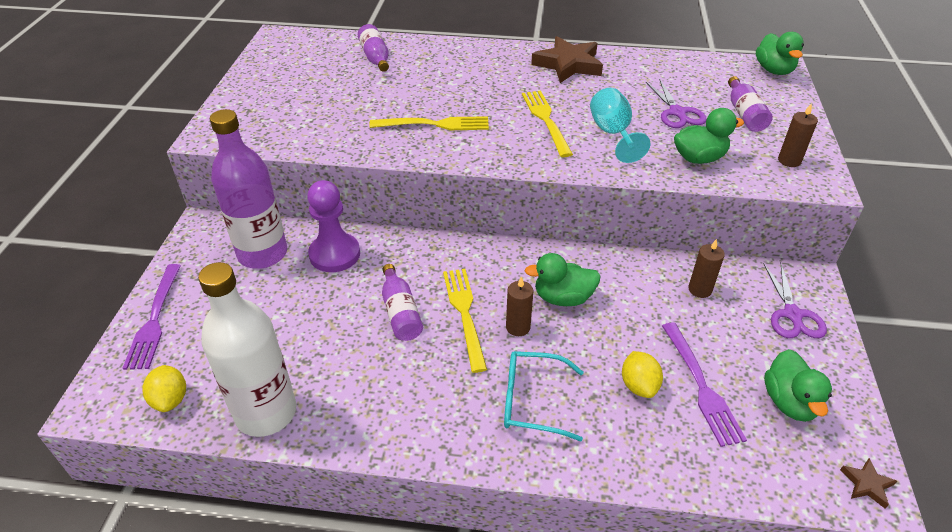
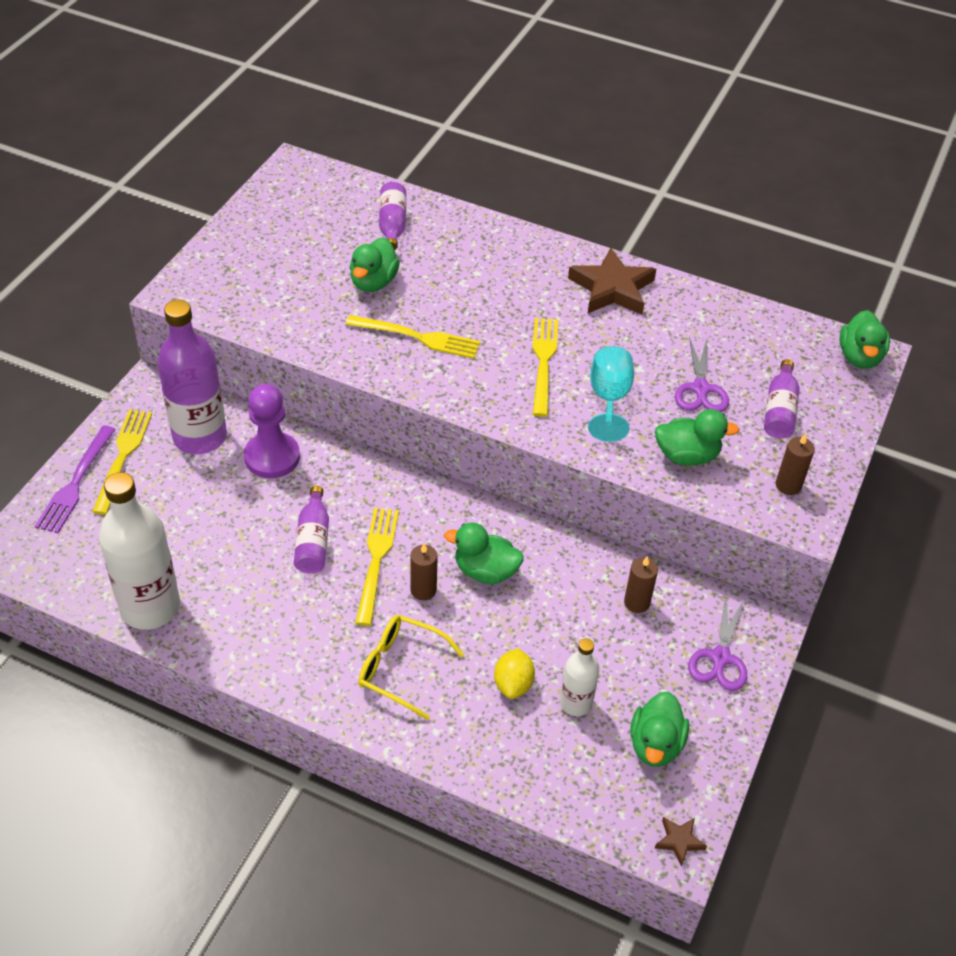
camera: 15 degrees right, 5 degrees up
(170, 399) = (69, 569): yellow lemon -> none
(195, 286) = (122, 457): none -> yellow fork
(378, 96) = (373, 282): none -> green duck
(532, 401) = (401, 669): turquoise glasses -> yellow glasses
(701, 386) = (576, 703): purple fork -> white bottle

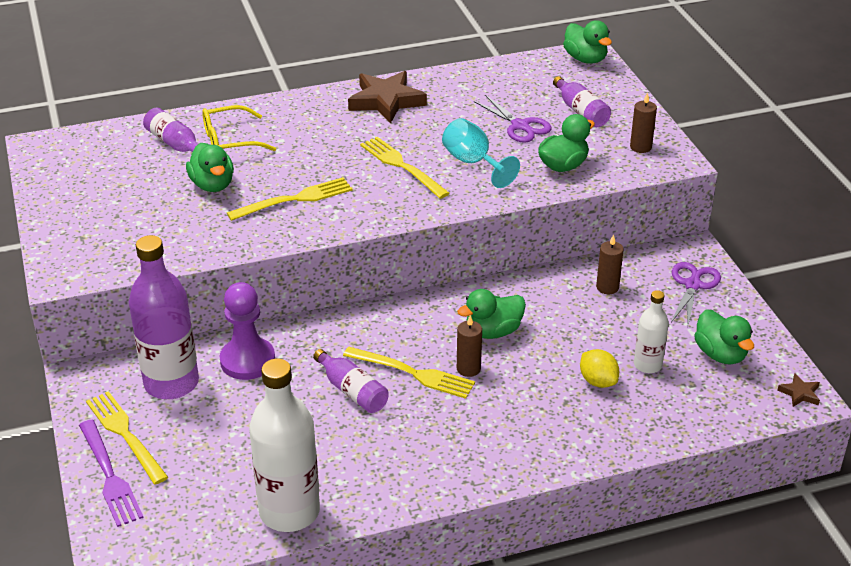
camera: 40 degrees left, 10 degrees down
(376, 560) = (413, 373): yellow fork -> yellow fork turned 150 degrees clockwise
(401, 669) = (518, 422): yellow glasses -> yellow glasses (230, 141)
(720, 658) = (693, 285): purple scissors -> purple scissors turned 135 degrees counterclockwise

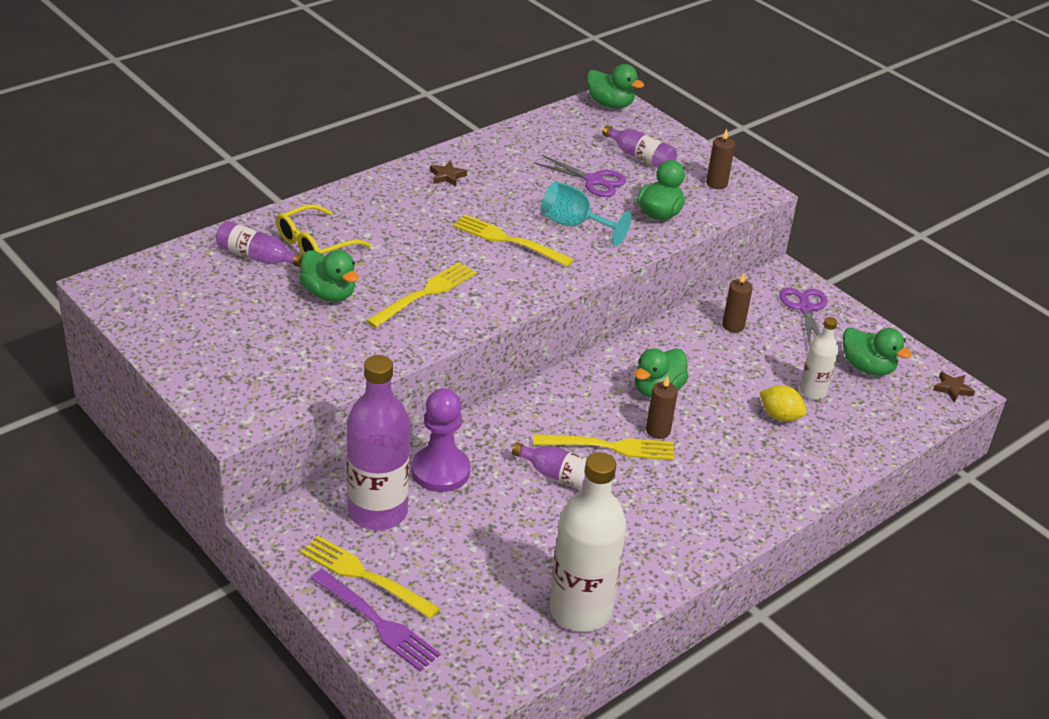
camera: 25 degrees left, 0 degrees up
(386, 101) = (447, 176): brown star -> brown star, size x0.45

